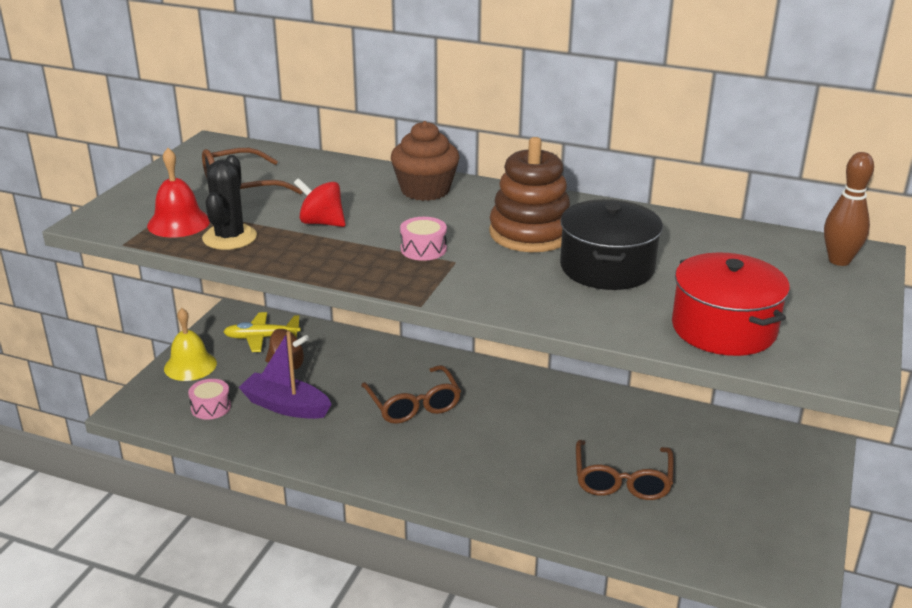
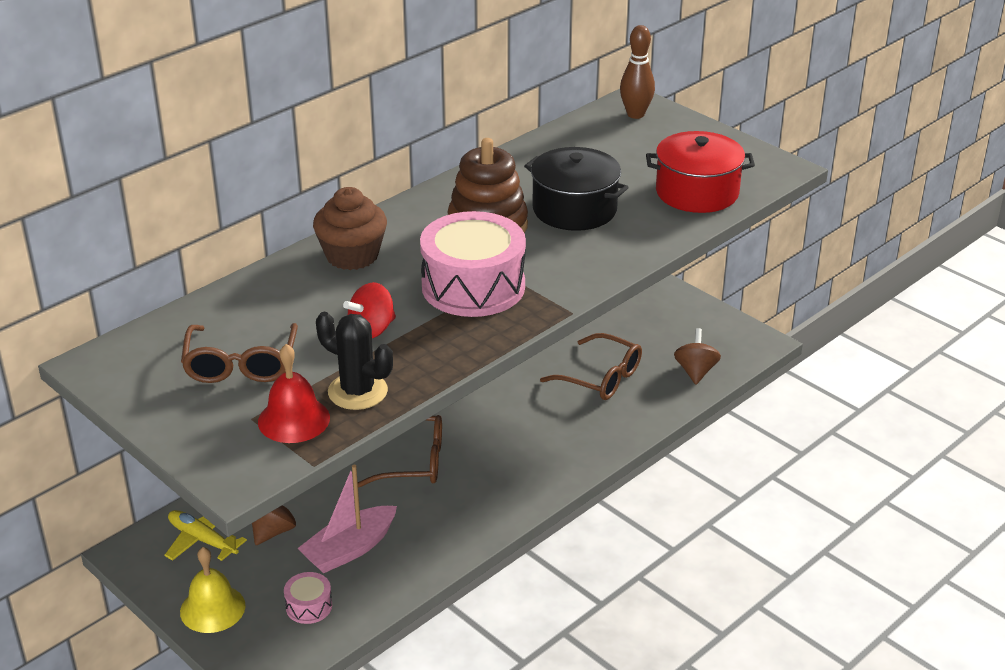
camera: 65 degrees left, 5 degrees up
(261, 338) = (202, 539): yellow plane -> yellow plane turned 105 degrees clockwise
(285, 406) = (349, 549): purple boat -> pink boat
(423, 249) = (473, 286): pink drum -> pink drum, size x2.26
(695, 546) = (695, 371): none -> brown spinning top

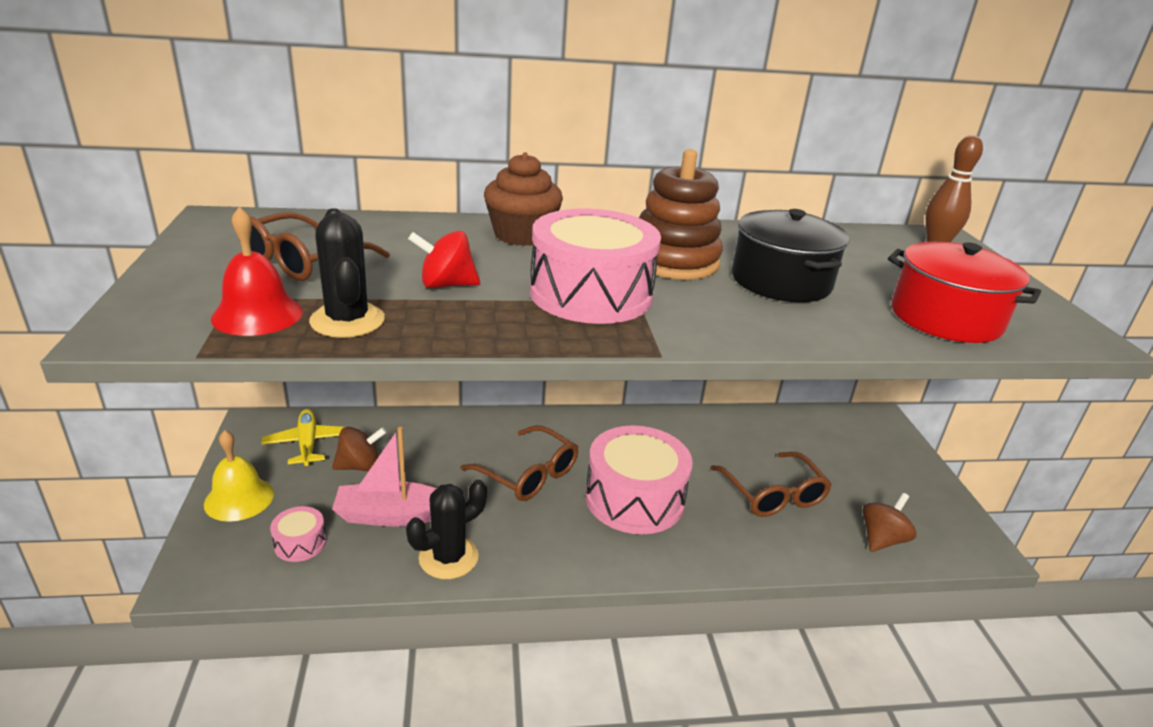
camera: 35 degrees right, 5 degrees down
(428, 551) = (448, 557): none -> black cactus
(509, 435) = (634, 498): none -> pink drum

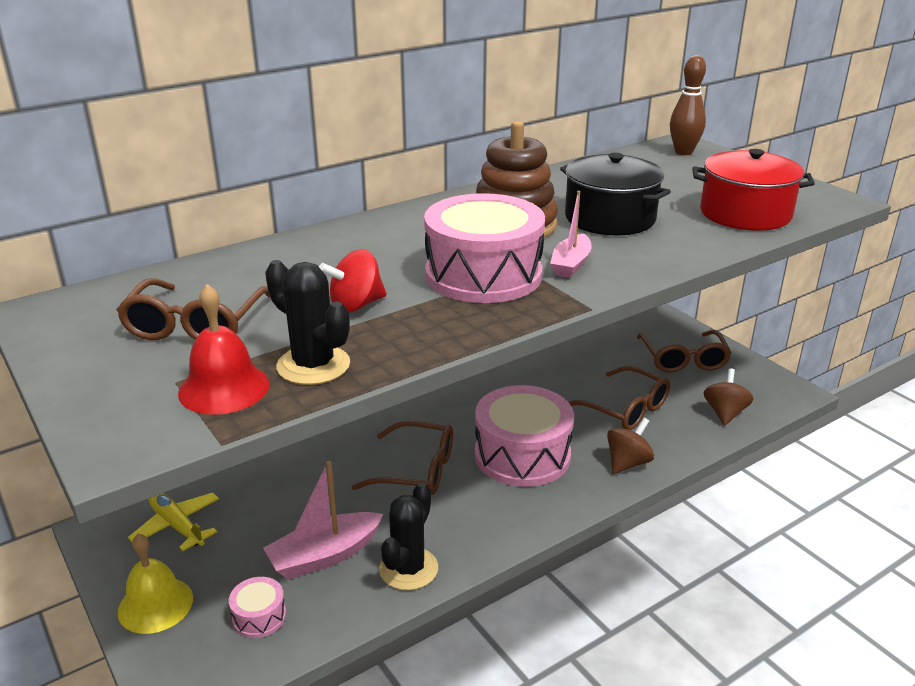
camera: 25 degrees left, 0 degrees up
(360, 466) = (252, 525): brown spinning top -> brown spinning top (627, 463)
(522, 235) = (363, 238): brown cupcake -> none
(688, 310) = (570, 264): none -> pink boat
(875, 469) = (683, 359): none -> brown glasses

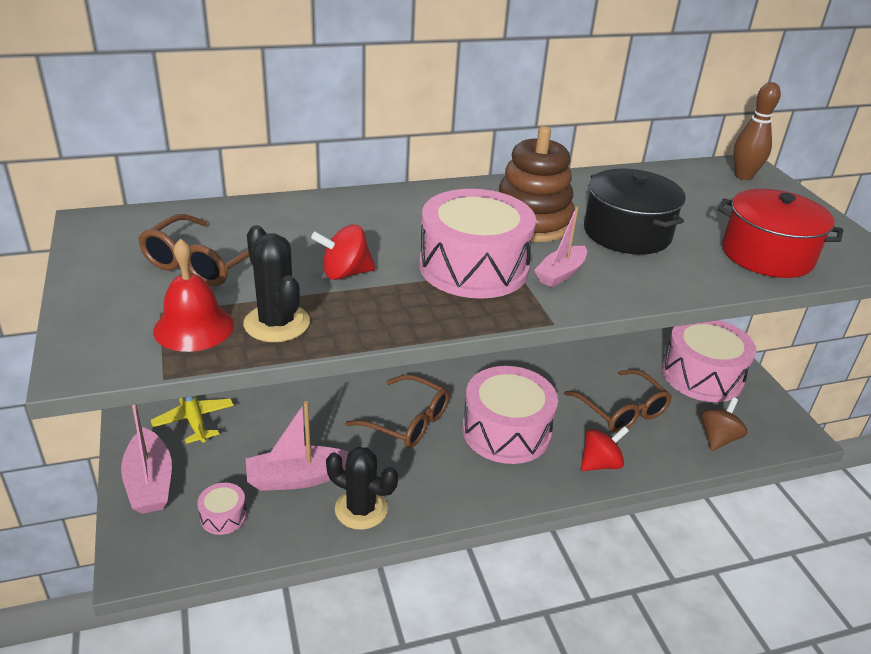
camera: 15 degrees right, 5 degrees up
(155, 604) = (150, 482): yellow bell -> pink boat
(408, 569) = (361, 509): black cactus -> black cactus turned 75 degrees clockwise
(627, 463) = (600, 463): brown spinning top -> red spinning top
(683, 359) = (702, 375): brown glasses -> pink drum

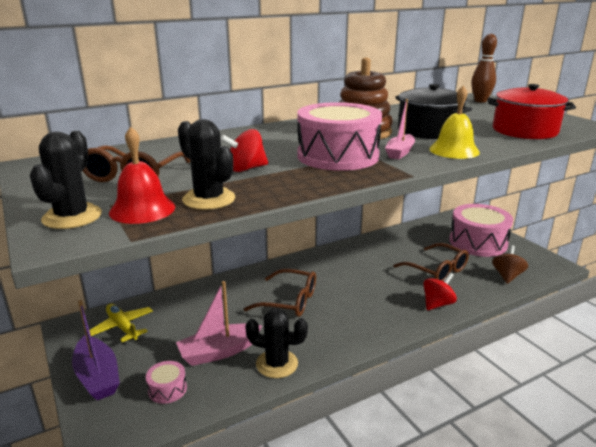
camera: 10 degrees left, 10 degrees down
(112, 326) = (72, 217): none -> black cactus
(150, 482) = (97, 376): pink boat -> purple boat
(506, 431) = (363, 295): pink drum -> none
(638, 281) = (454, 150): none -> yellow bell

